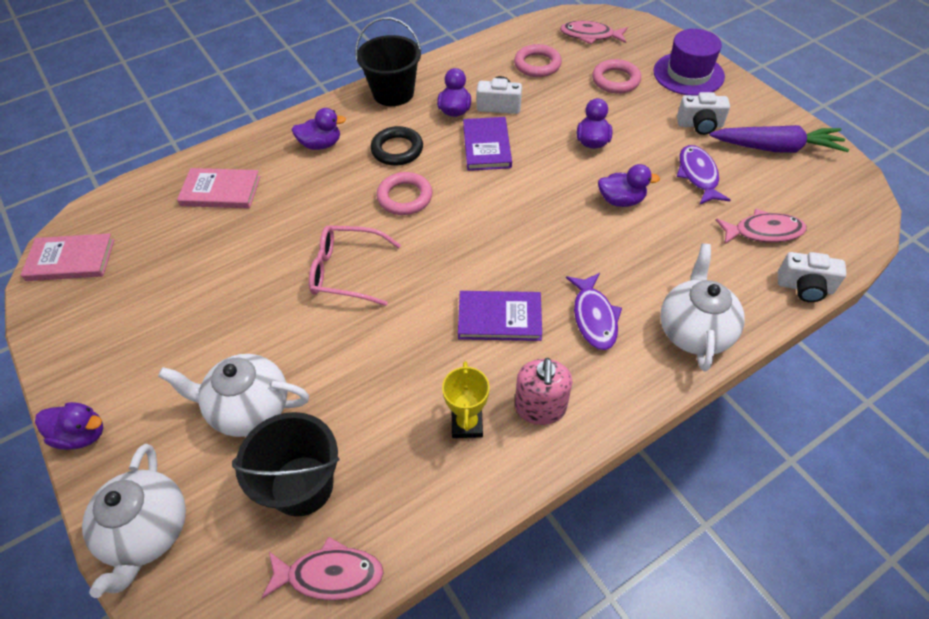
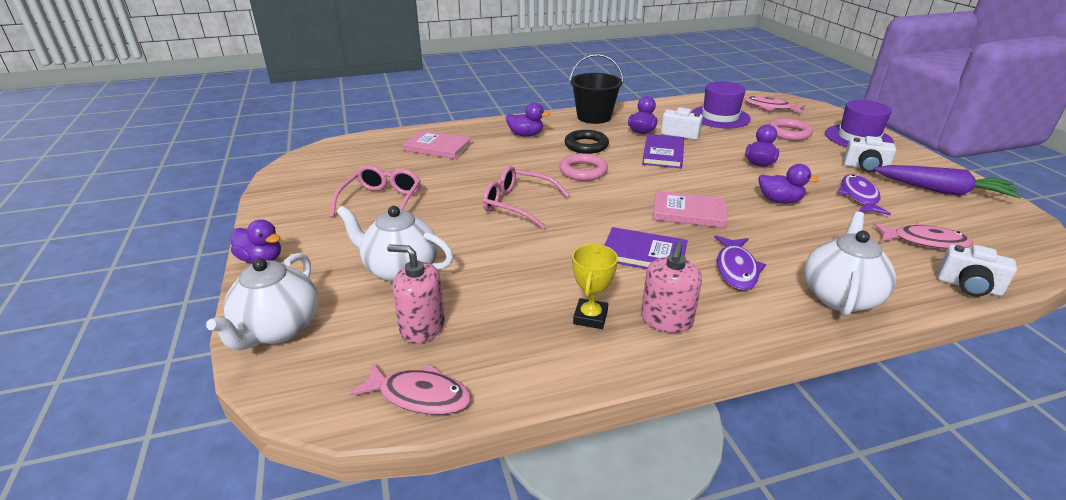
camera: 15 degrees right, 20 degrees down
(71, 260) = (310, 165): pink book -> pink book (688, 212)
(187, 303) = (382, 201): none -> pink glasses
(302, 485) = (422, 327): black bucket -> pink soap dispenser
(537, 64) = (720, 117): pink ring -> purple hat

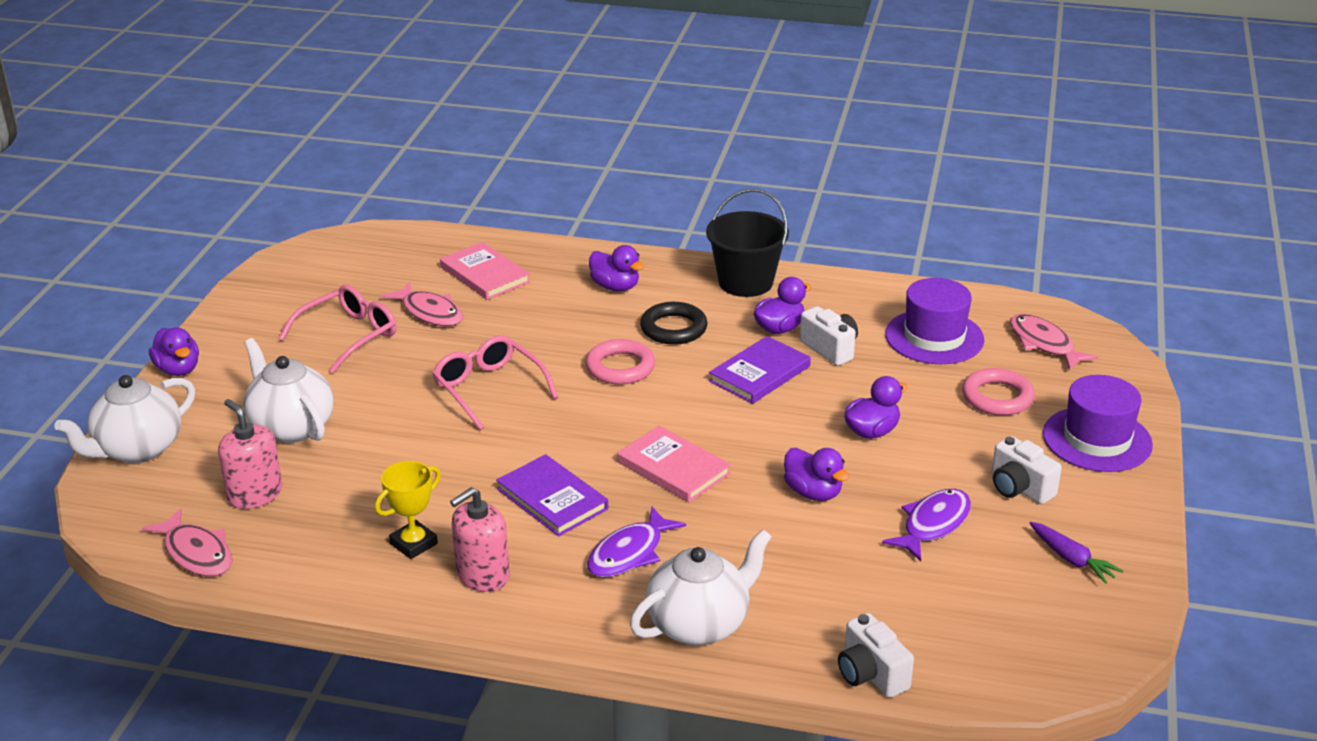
camera: 30 degrees right, 0 degrees up
(924, 241) = (914, 609): pink fish -> pink fish (430, 312)
(942, 191) = (1071, 559): purple carrot -> purple carrot, size x0.54

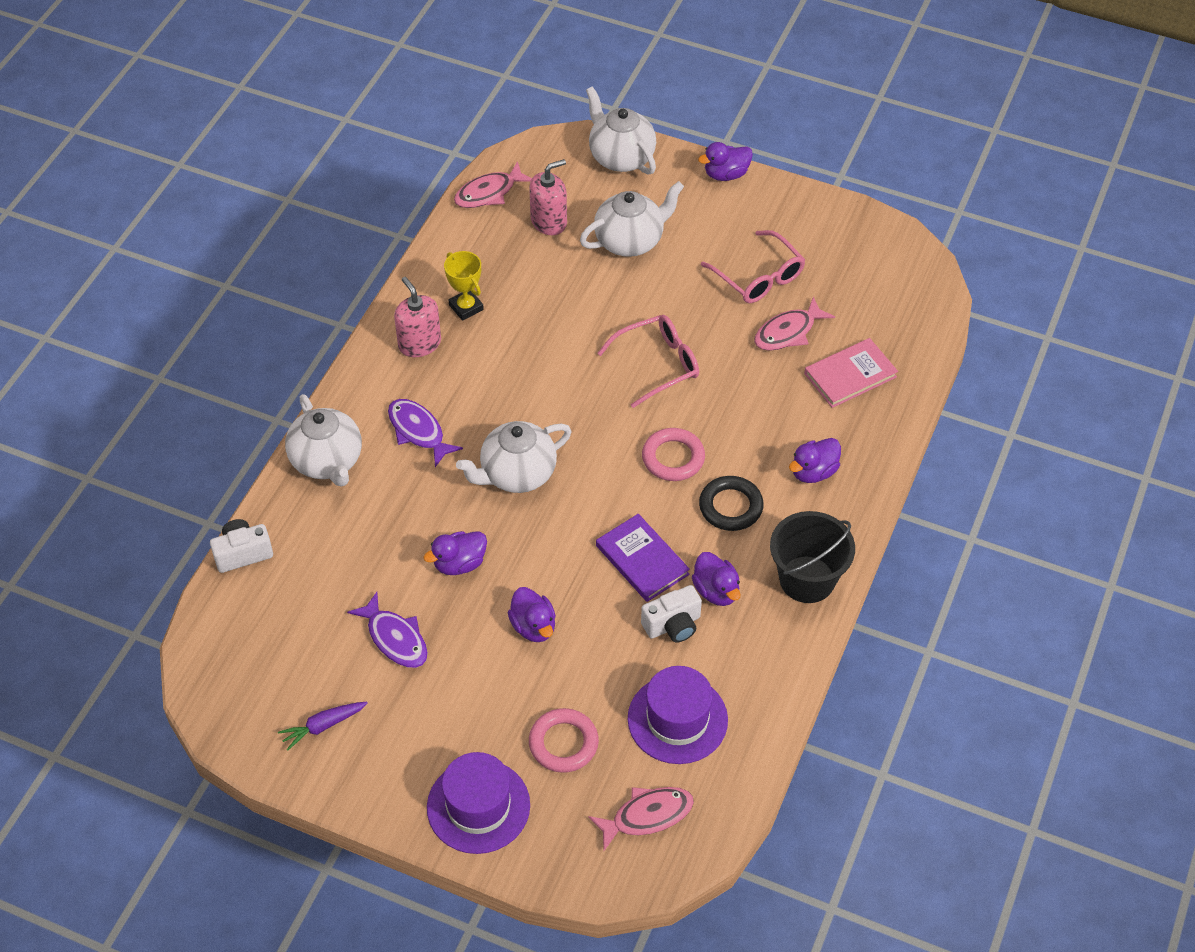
camera: 100 degrees right, 20 degrees up
(552, 499) = (497, 392): purple book -> none
(673, 468) = (517, 474): pink book -> white teapot
(1019, 488) = (425, 718): white camera -> none

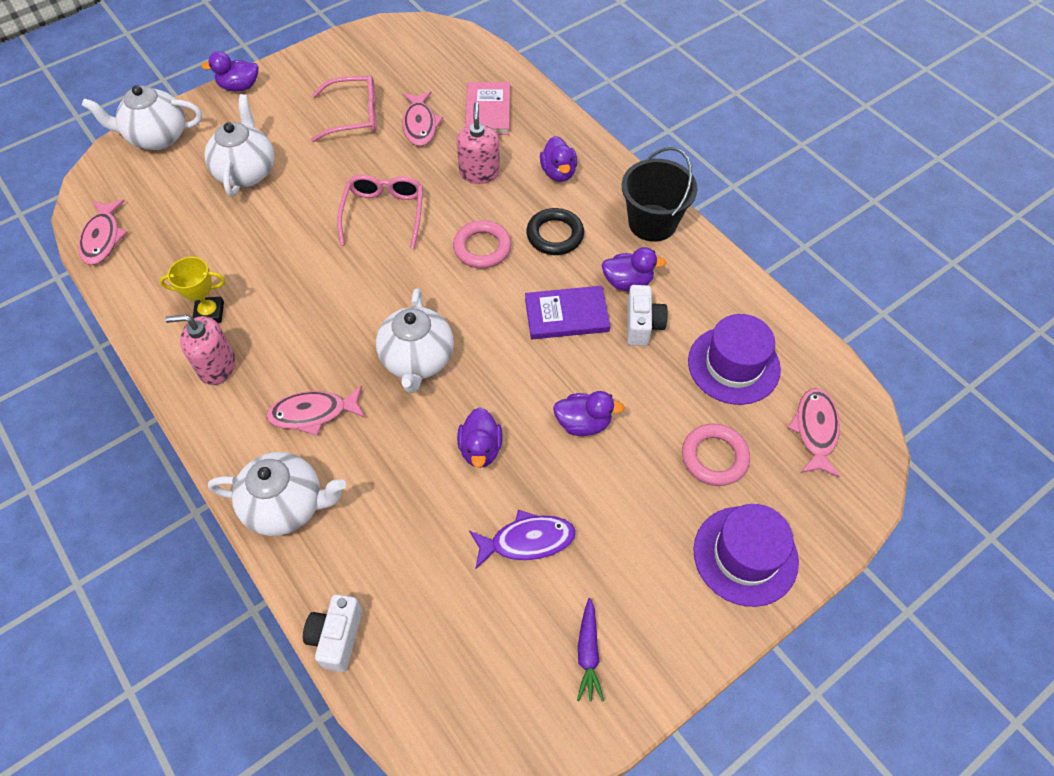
camera: 60 degrees left, 5 degrees up
(418, 431) = (313, 413): purple fish -> pink fish
(549, 221) = (175, 213): pink soap dispenser -> pink soap dispenser (479, 173)
(726, 174) = (239, 87): purple duck -> purple duck turned 75 degrees clockwise

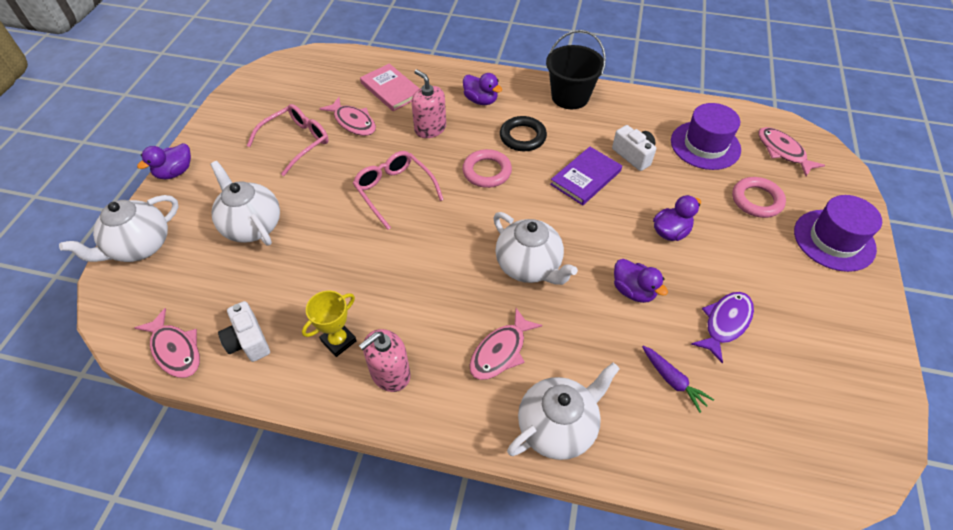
camera: 40 degrees left, 5 degrees down
(337, 637) = (695, 482): white camera -> white camera (248, 341)
(588, 653) = (834, 359): purple carrot -> purple carrot (672, 381)
(627, 282) = (596, 137): purple duck -> none

